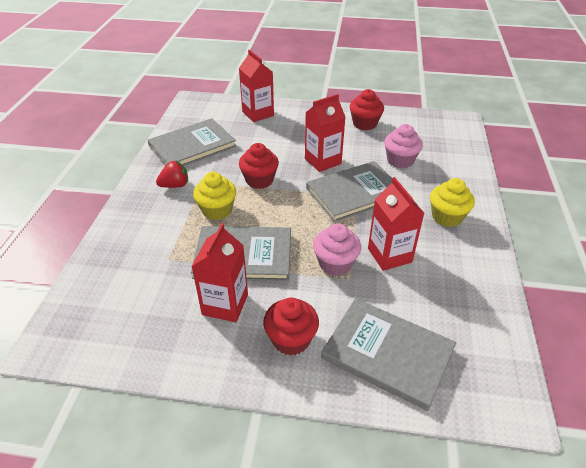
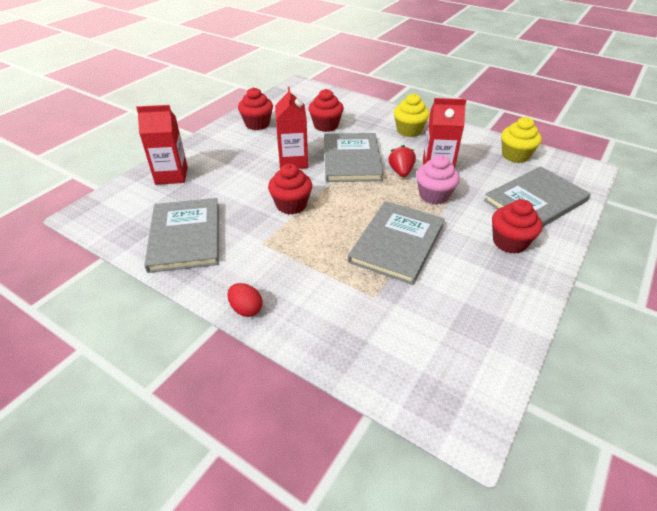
camera: 65 degrees left, 0 degrees up
(131, 198) = (246, 309): none -> red egg
(175, 185) = (251, 266): red strawberry -> red strawberry (401, 172)
(217, 210) = (318, 244): yellow cupcake -> yellow cupcake (515, 155)
(225, 304) = (456, 270): red carton -> none
(400, 160) = (326, 126): pink cupcake -> red cupcake

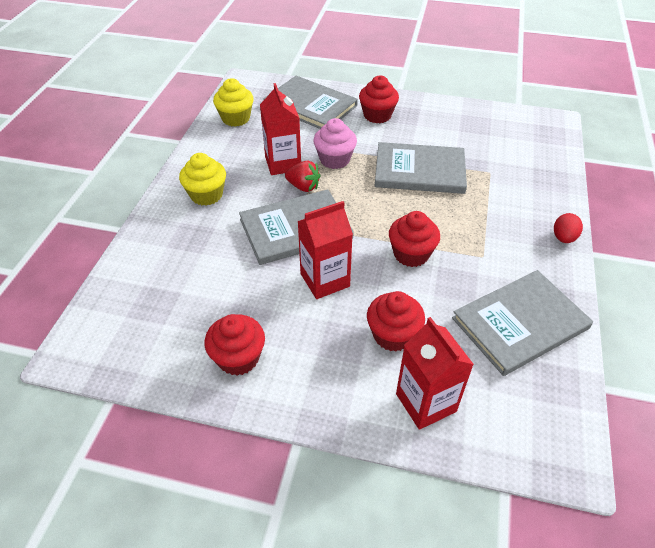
camera: 110 degrees left, 5 degrees up
(326, 126) = (218, 274): red cupcake -> red cupcake (393, 335)
(401, 172) = (303, 187): red strawberry -> red strawberry turned 135 degrees counterclockwise

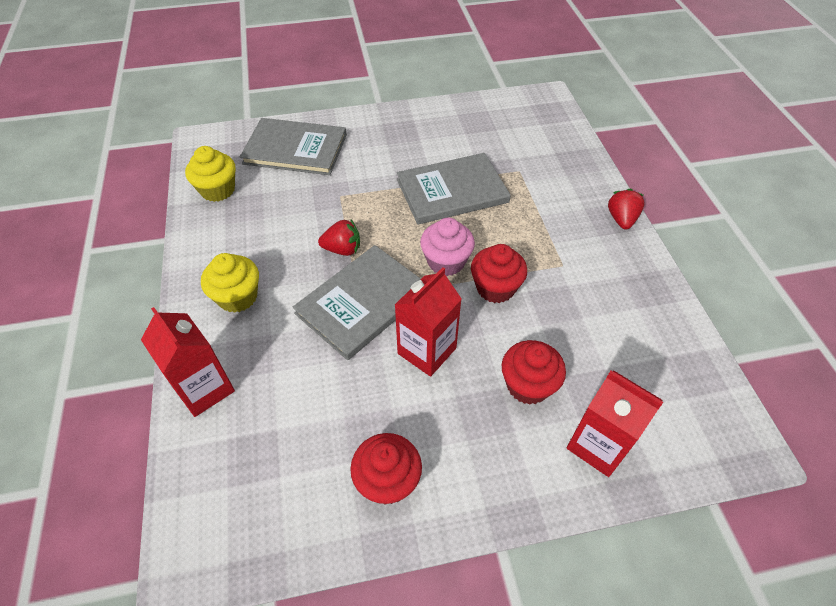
camera: 25 degrees left, 5 degrees up
(283, 163) = (304, 229): red carton -> red carton (204, 389)
(334, 159) = (358, 206): pink cupcake -> pink cupcake (446, 262)
(377, 115) = (374, 140): red cupcake -> none
(520, 323) = (633, 324): grey book -> none
(563, 238) = (621, 219): red egg -> red strawberry

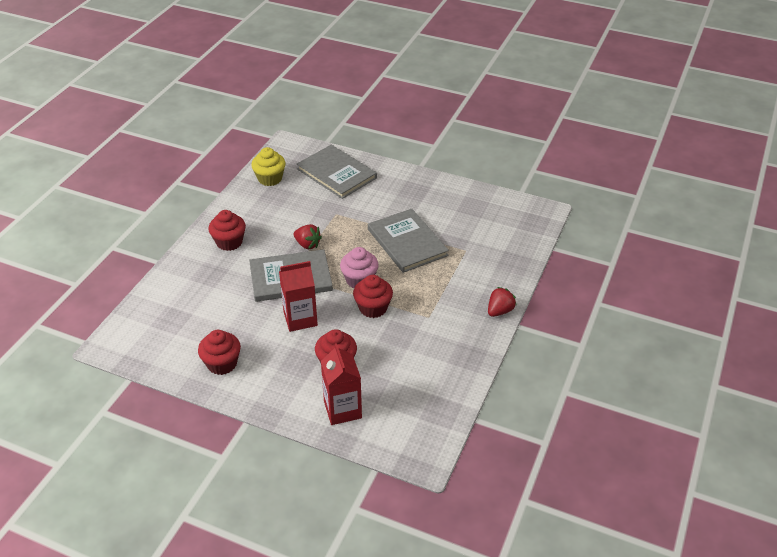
camera: 35 degrees right, 10 degrees down
(204, 389) = (176, 278): red carton -> none
(238, 297) = (229, 242): yellow cupcake -> red cupcake
(452, 191) = (407, 242): grey book -> grey book turned 45 degrees clockwise

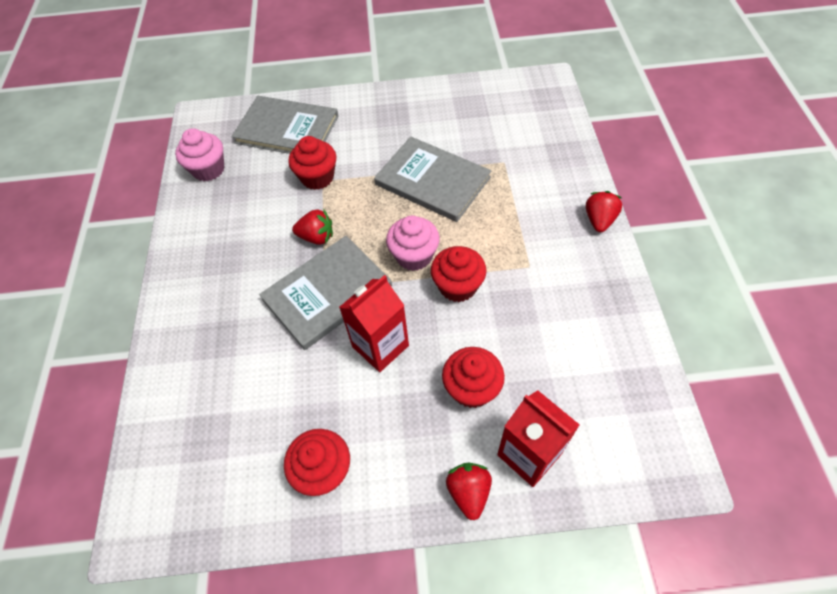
camera: 25 degrees left, 15 degrees up
(229, 242) = (212, 280): red cupcake -> red cupcake (317, 177)
(270, 179) = (208, 169): yellow cupcake -> pink cupcake
(293, 410) = (469, 492): none -> red strawberry

